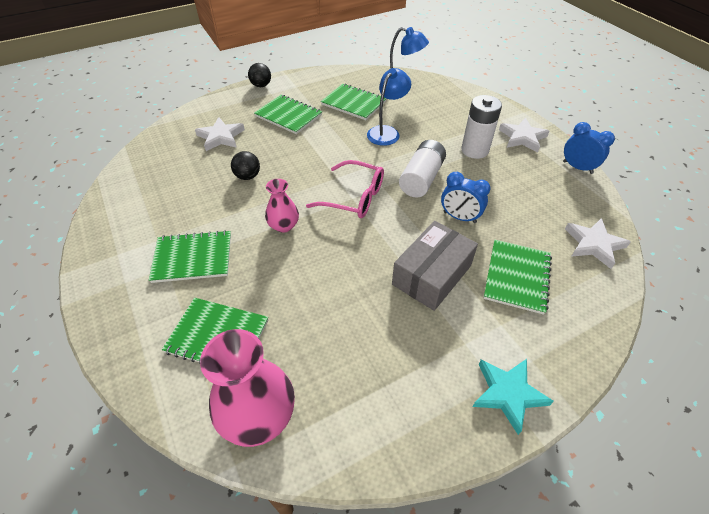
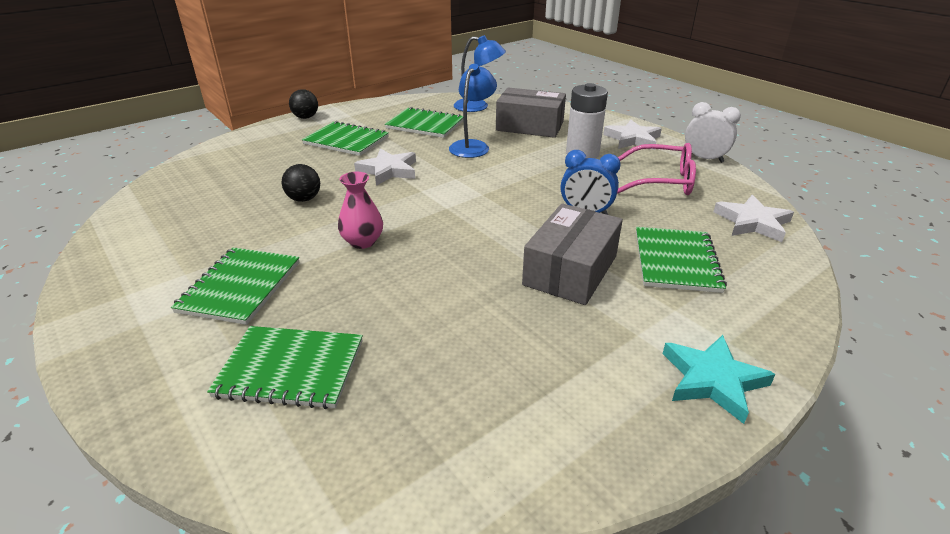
camera: 10 degrees left, 15 degrees down
(193, 258) = (240, 287): green notebook -> green notebook turned 60 degrees counterclockwise
(221, 137) = (261, 166): white star -> white star (388, 170)
(258, 415) = (371, 455): pink vase -> none
(354, 197) = (449, 207): pink glasses -> pink glasses (662, 181)
(421, 179) = (527, 183): white battery -> none
(439, 113) = (530, 126): none -> grey box
(577, 167) = (704, 158): blue clock -> white clock

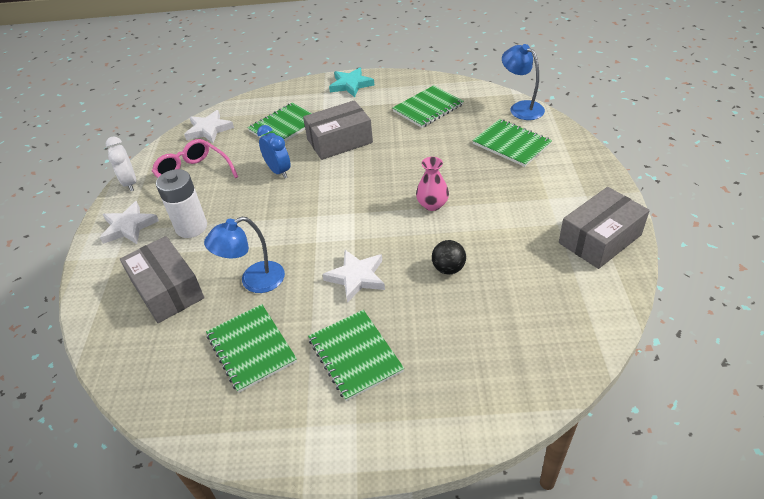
camera: 140 degrees left, 10 degrees up
(123, 275) = (600, 239): none -> grey box
(240, 287) = (523, 199): green notebook -> green notebook (428, 108)
(306, 117) = (362, 454): black ball -> none
(478, 106) = (155, 363): blue lamp -> blue lamp (521, 108)

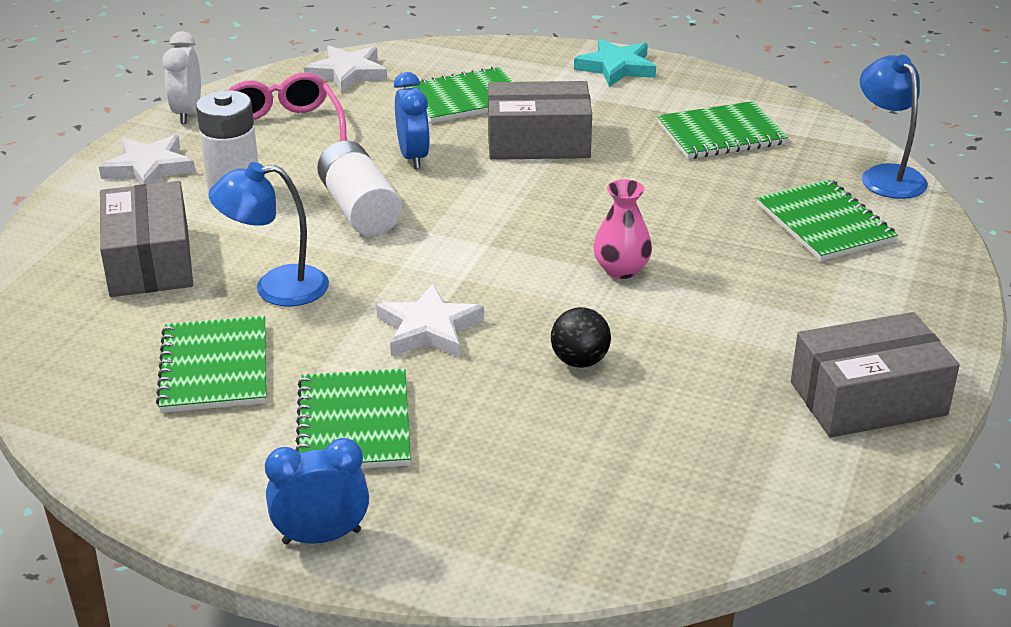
camera: 20 degrees right, 10 degrees down
(270, 214) = (360, 209): none -> white battery
(385, 440) = (321, 537): none -> blue clock

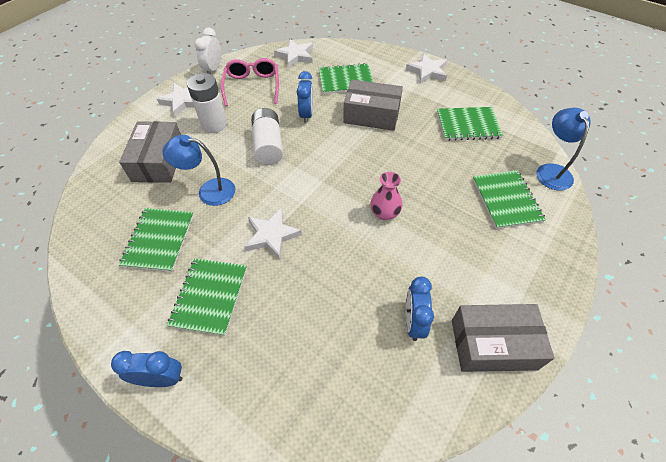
camera: 15 degrees right, 20 degrees up
(580, 361) = (340, 277): black ball -> none
(616, 67) = (427, 71): turquoise star -> white star
(728, 395) = (413, 322): none -> blue clock

